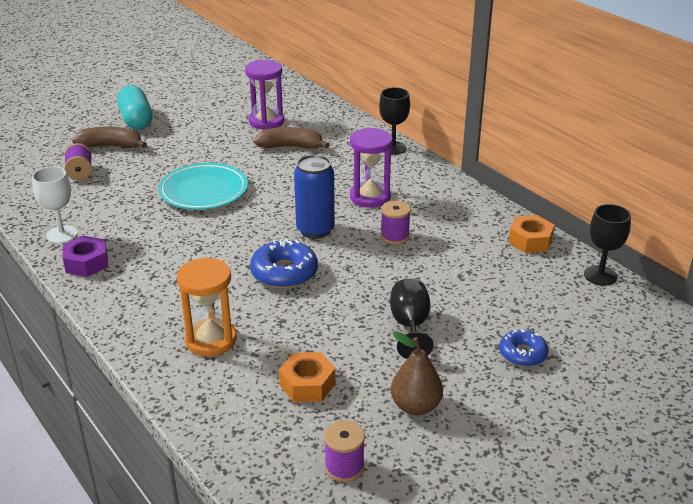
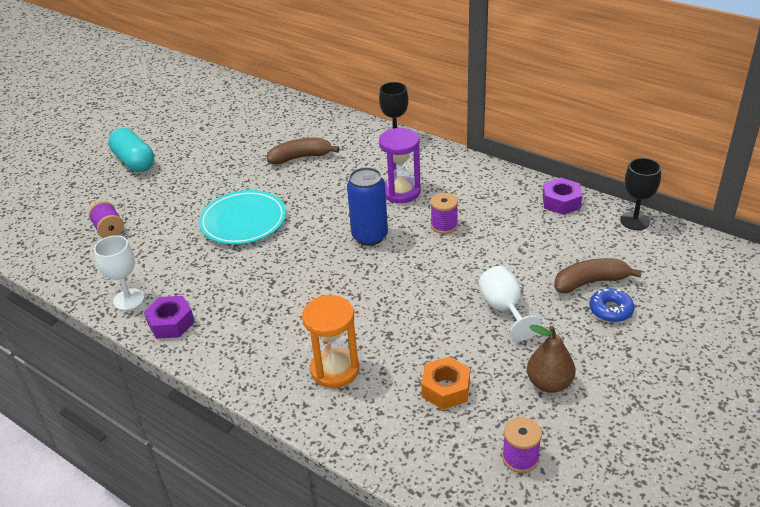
camera: 15 degrees left, 5 degrees up
(111, 146) = (125, 195): brown banana -> brown banana (590, 282)
(266, 121) = (263, 136): purple hourglass -> none
(284, 273) = (365, 285): blue donut -> none
(410, 326) = (504, 309): black goblet -> white goblet
(530, 241) = (561, 202): orange nut -> purple nut

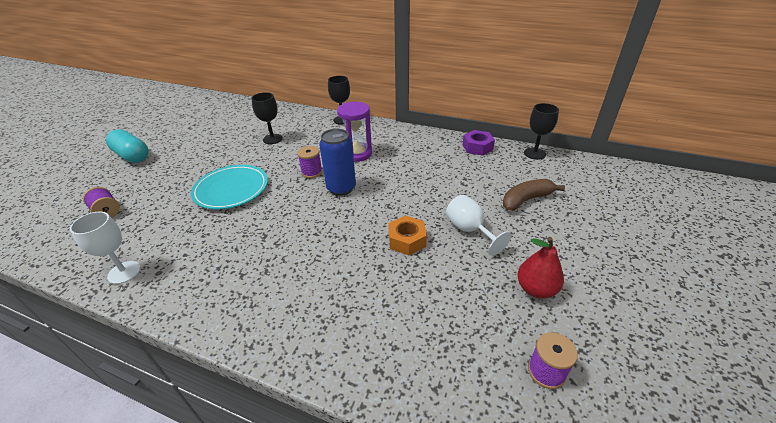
camera: 15 degrees left, 0 degrees up
(171, 323) = (168, 289): purple nut -> none
(301, 157) = (272, 139): brown banana -> black goblet
(335, 370) = (339, 310): orange hourglass -> none
(444, 225) = (398, 173): purple spool -> purple spool (312, 172)
(446, 389) = (449, 311): orange nut -> orange nut (407, 240)
(549, 383) = (536, 289): brown pear -> red pear
(610, 310) = (552, 219): blue donut -> none

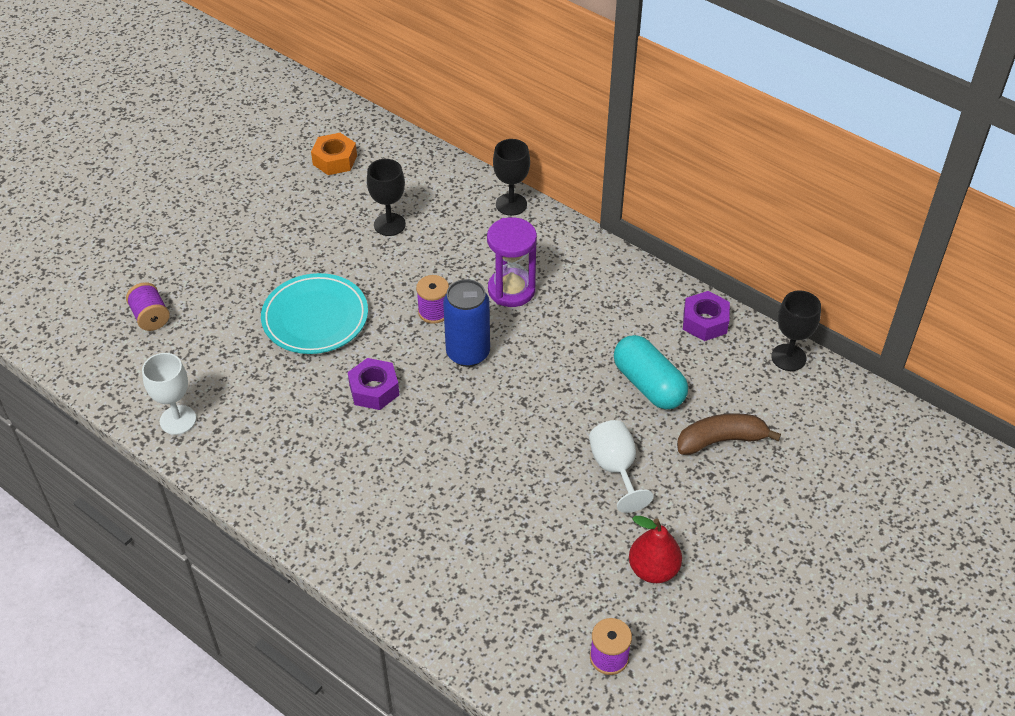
camera: 15 degrees right, 10 degrees up
(132, 156) = (178, 213): turquoise capsule -> turquoise capsule (648, 385)
(281, 220) = (374, 390): none -> purple nut
(407, 240) = (527, 462): orange nut -> orange nut (335, 160)

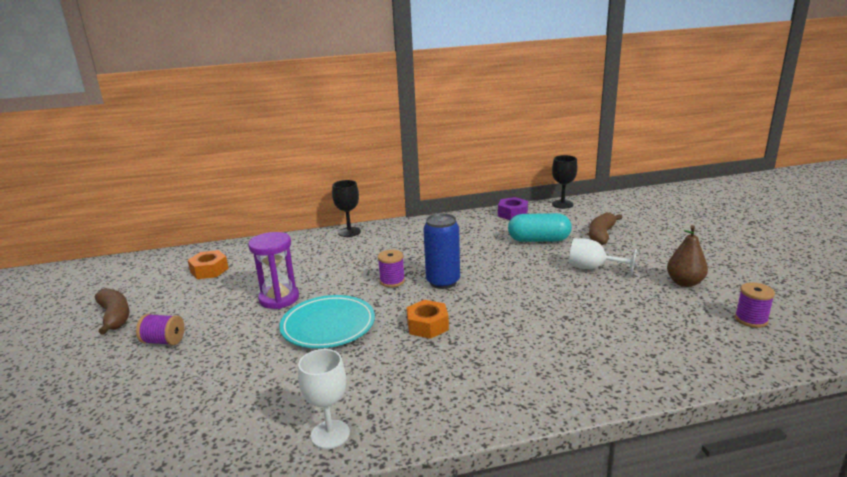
camera: 50 degrees left, 25 degrees down
(151, 317) = (198, 405): purple spool -> purple spool (164, 341)
(212, 165) = (115, 317): none -> brown banana
(374, 390) = (427, 325): purple nut -> orange nut
(389, 224) = (296, 271): black goblet -> none
(511, 290) = (413, 253): purple hourglass -> purple hourglass (279, 299)
(653, 569) = (684, 282): red pear -> brown pear

